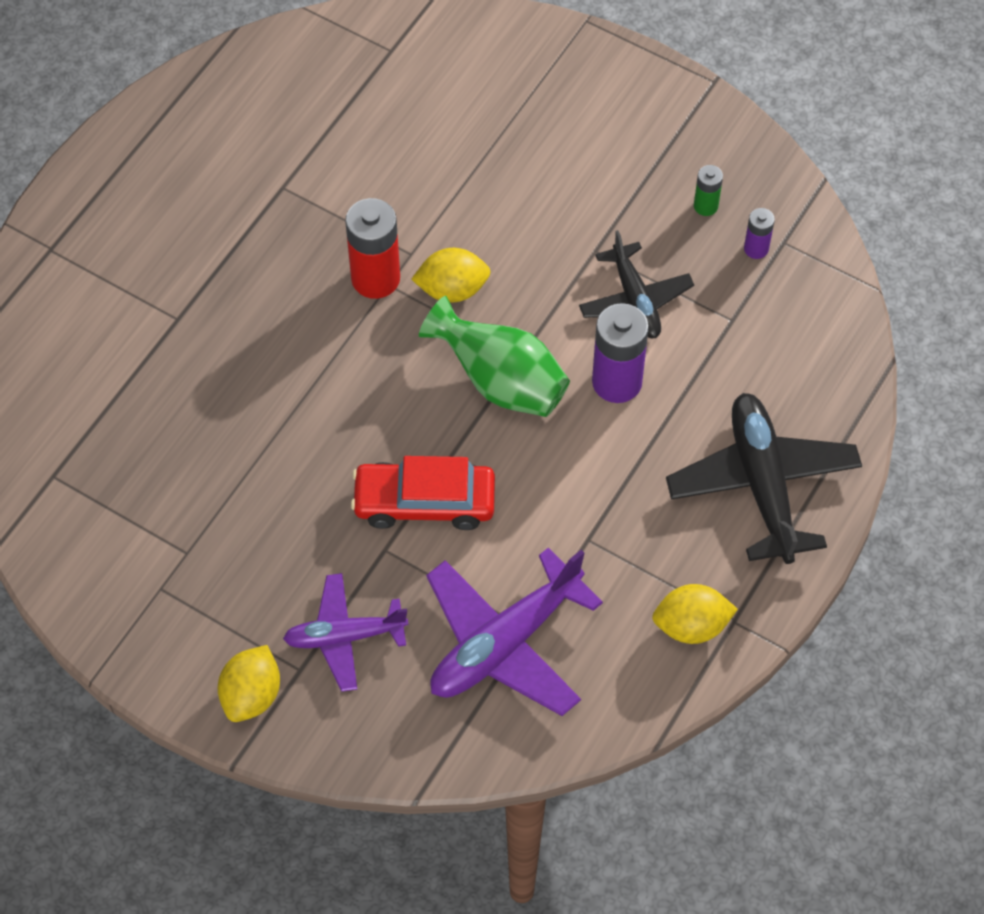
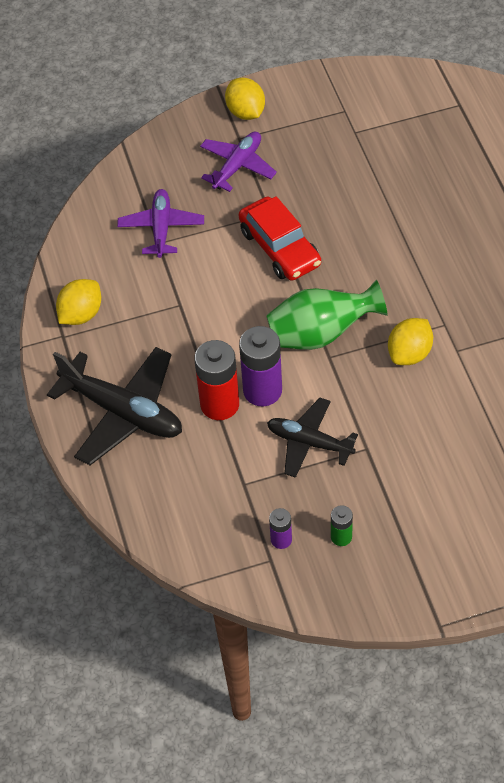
camera: 135 degrees right, 5 degrees down
(375, 278) = (455, 321): red battery -> red battery (219, 404)
(424, 502) = (279, 247): red car -> red car turned 105 degrees clockwise
(505, 643) = (161, 228): purple plane -> purple plane, size x0.63

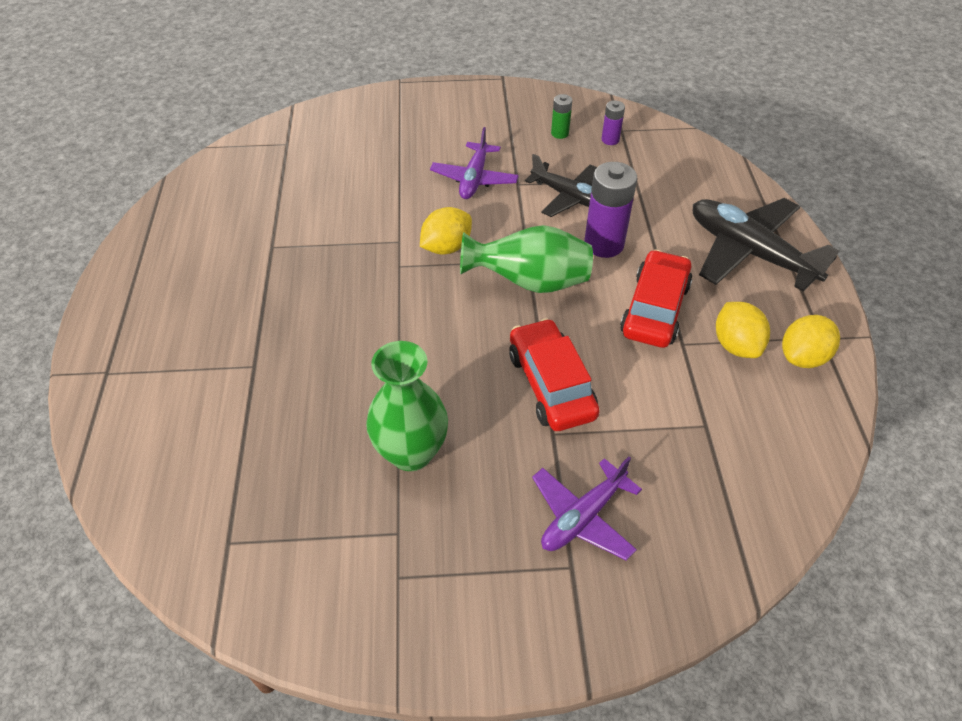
camera: 170 degrees left, 5 degrees down
(161, 228) = (700, 445): purple plane -> purple plane (474, 179)
(206, 331) = (655, 309): none -> red car
(219, 404) = (649, 241): red battery -> none
(245, 112) = (551, 616): yellow lemon -> yellow lemon (736, 345)
(366, 179) = (411, 452): none -> green vase

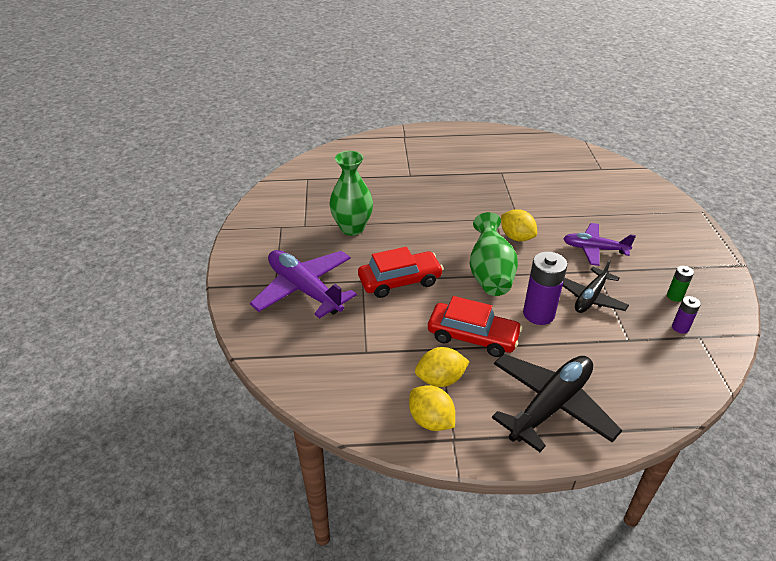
camera: 90 degrees right, 10 degrees down
(583, 517) = (304, 290): purple plane -> purple plane, size x1.59

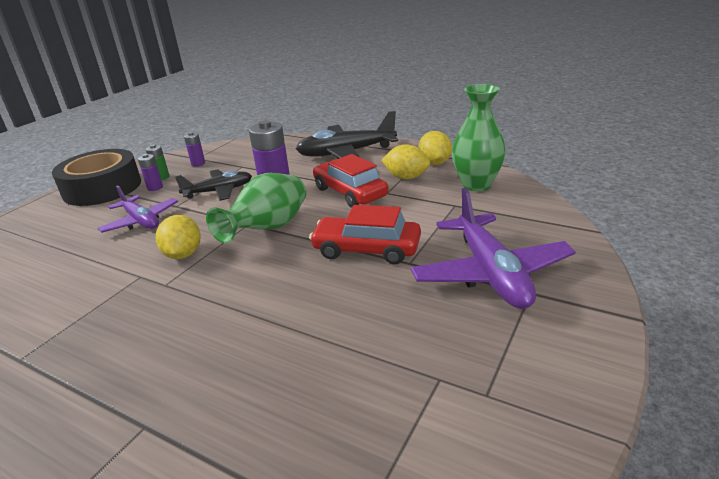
camera: 145 degrees left, 10 degrees down
(352, 228) = (362, 341): green vase -> green vase (476, 185)
(653, 282) = (155, 187): none -> purple battery
(697, 266) = (102, 188): none -> black tape

